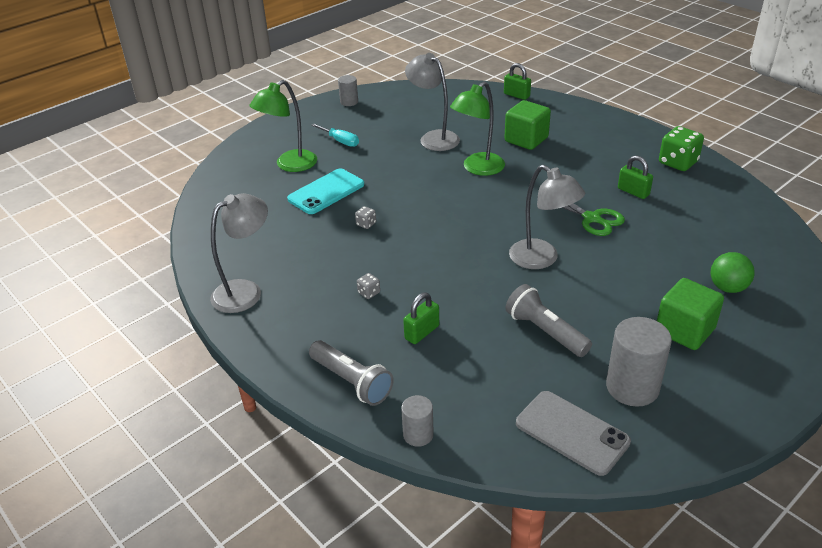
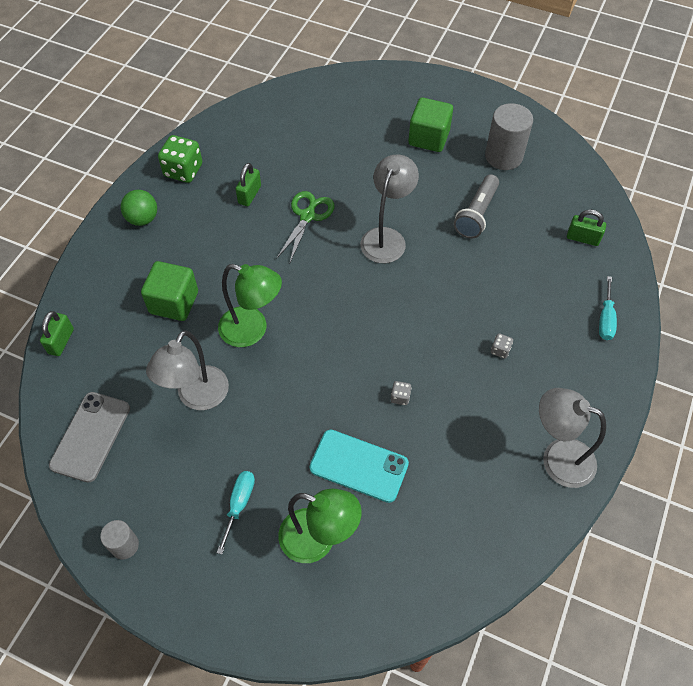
camera: 115 degrees left, 20 degrees up
(351, 382) = (605, 319): grey flashlight -> turquoise screwdriver
(418, 435) = (623, 259): grey cylinder -> none
(422, 332) = (525, 292): green padlock -> green padlock (582, 238)
(572, 432) = (564, 179): grey phone -> grey phone (90, 436)
(727, 288) = (365, 120): green ball -> green ball (143, 219)

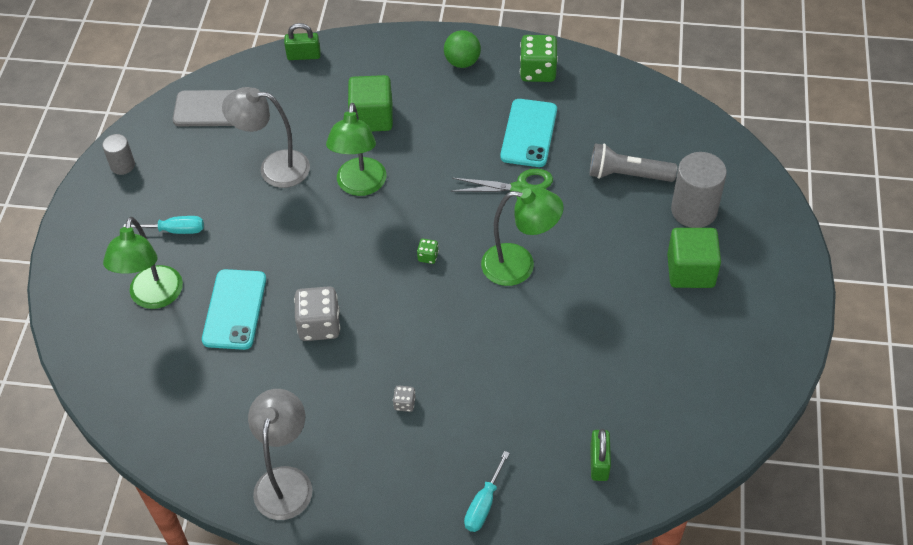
camera: 75 degrees right, 5 degrees down
(249, 195) = (529, 133): green padlock -> turquoise phone
(353, 298) = (428, 256): none -> green dice
(386, 238) = (519, 266): grey lamp -> green lamp
(400, 397) = (319, 325): grey dice -> grey dice, size x2.14
(476, 214) = (590, 344): grey flashlight -> grey flashlight (627, 175)
(503, 156) = (697, 354): grey cylinder -> grey cylinder (694, 210)
(605, 319) = (483, 504): turquoise screwdriver -> turquoise screwdriver turned 60 degrees counterclockwise

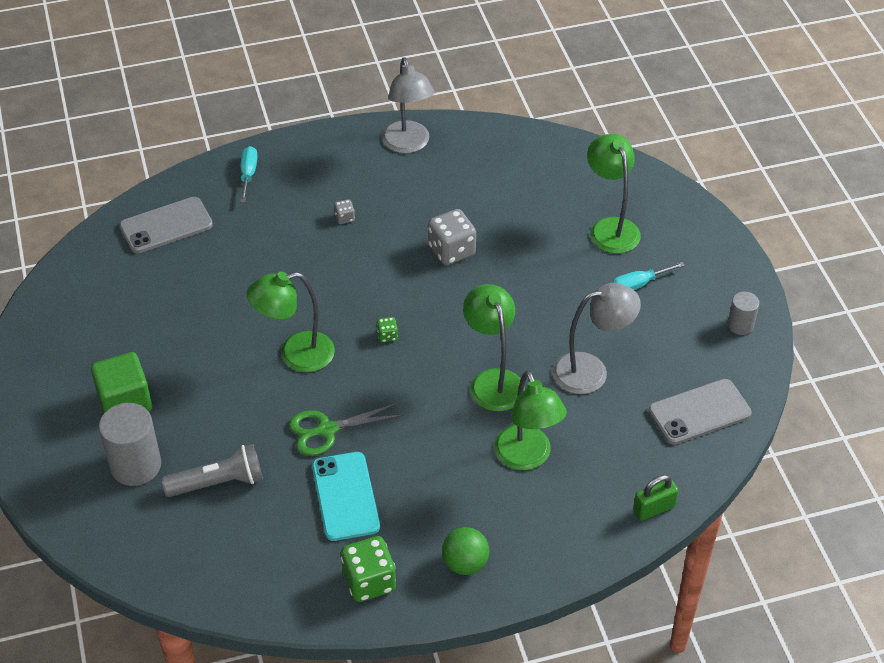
camera: 155 degrees right, 5 degrees down
(235, 309) = (533, 240): turquoise phone -> none
(372, 118) = (527, 458): green cube -> green lamp
(599, 462) = (166, 226): green padlock -> grey phone

